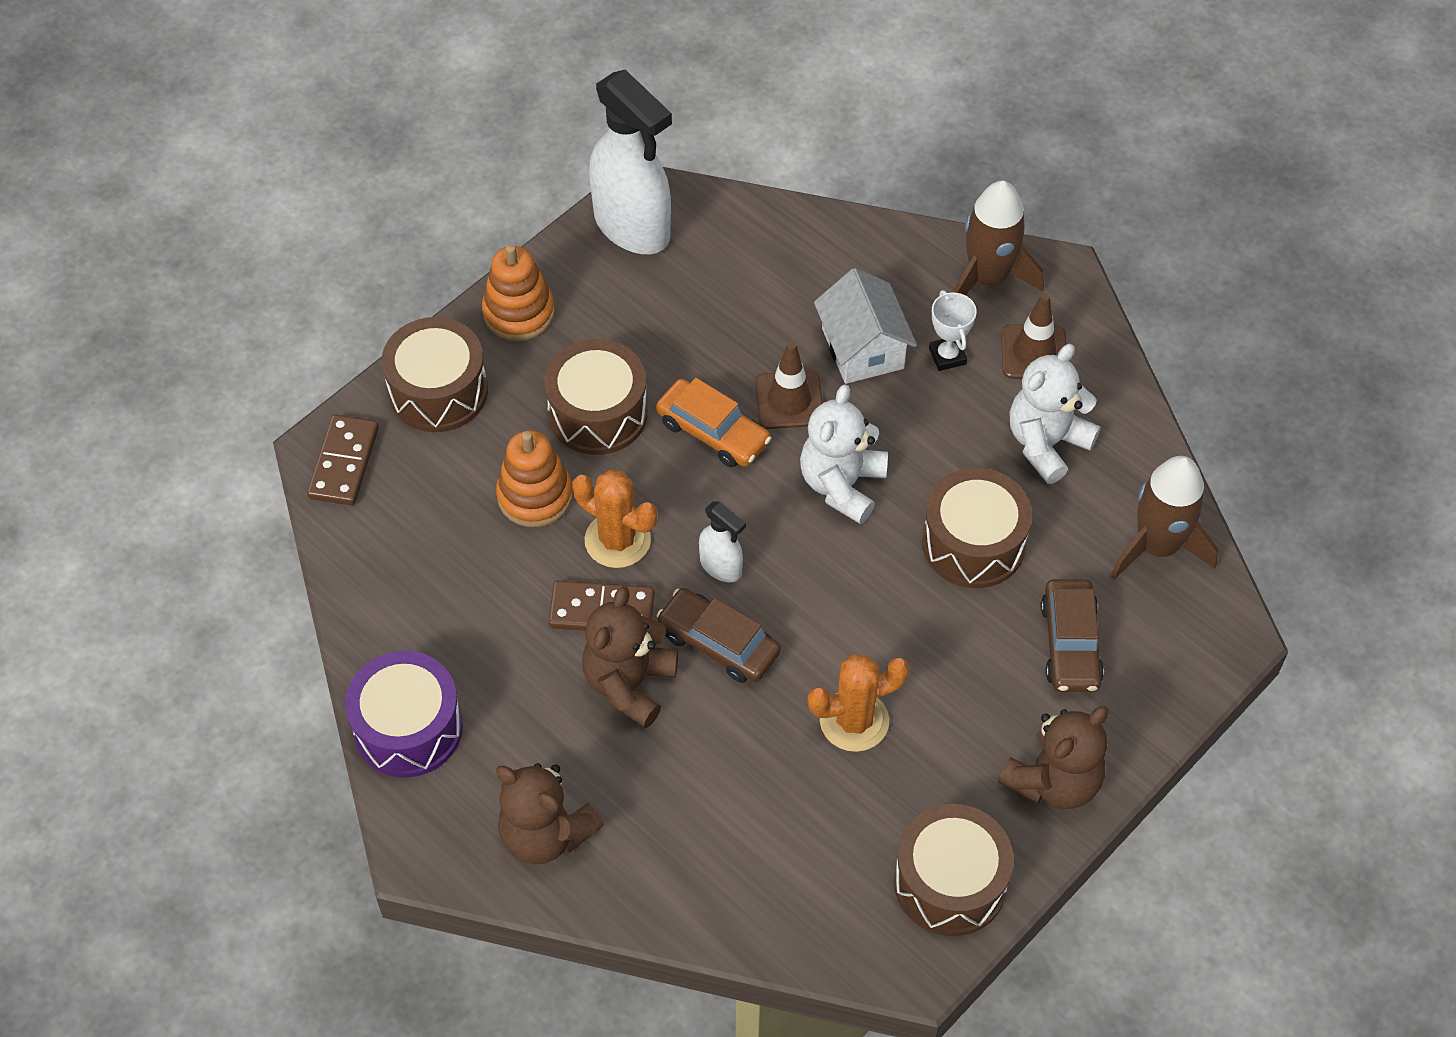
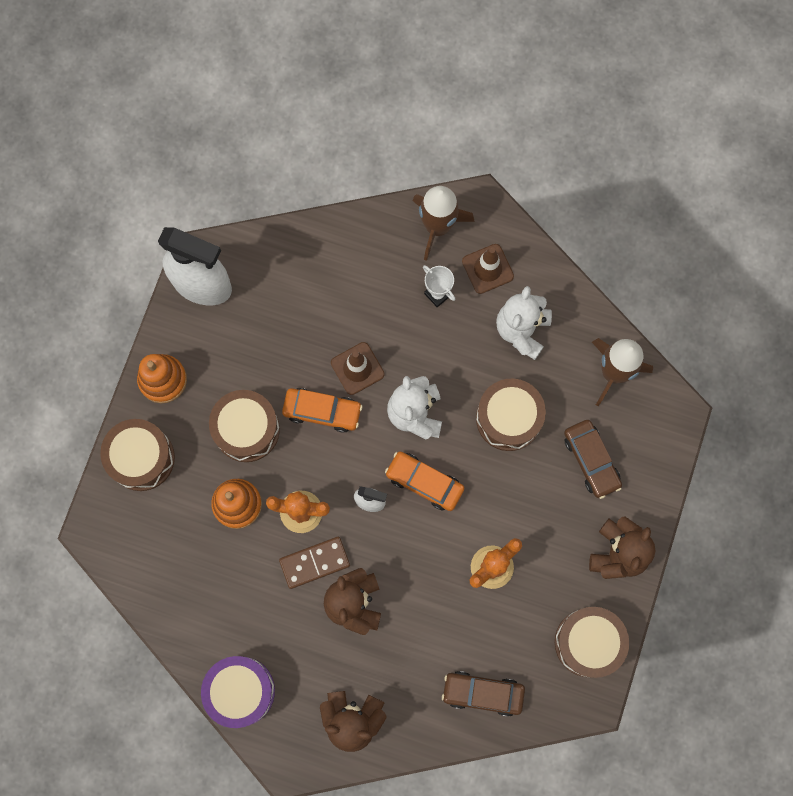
camera: 25 degrees left, 20 degrees up
(344, 463) = (110, 534): brown domino -> none
(718, 643) = (392, 553): brown car -> brown car (483, 693)
(811, 574) = (424, 482): none -> orange car
(862, 348) = (384, 311): white house -> none

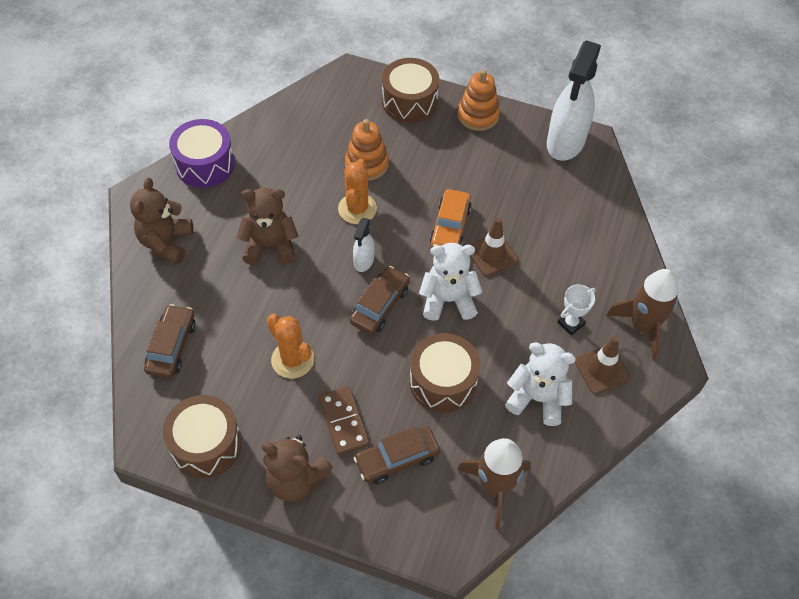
camera: 90 degrees right, 20 degrees down
(246, 429) = (433, 171): brown drum -> none
(314, 562) = (310, 218): brown domino -> brown domino (344, 422)
(424, 482) = (380, 305): orange car -> brown car

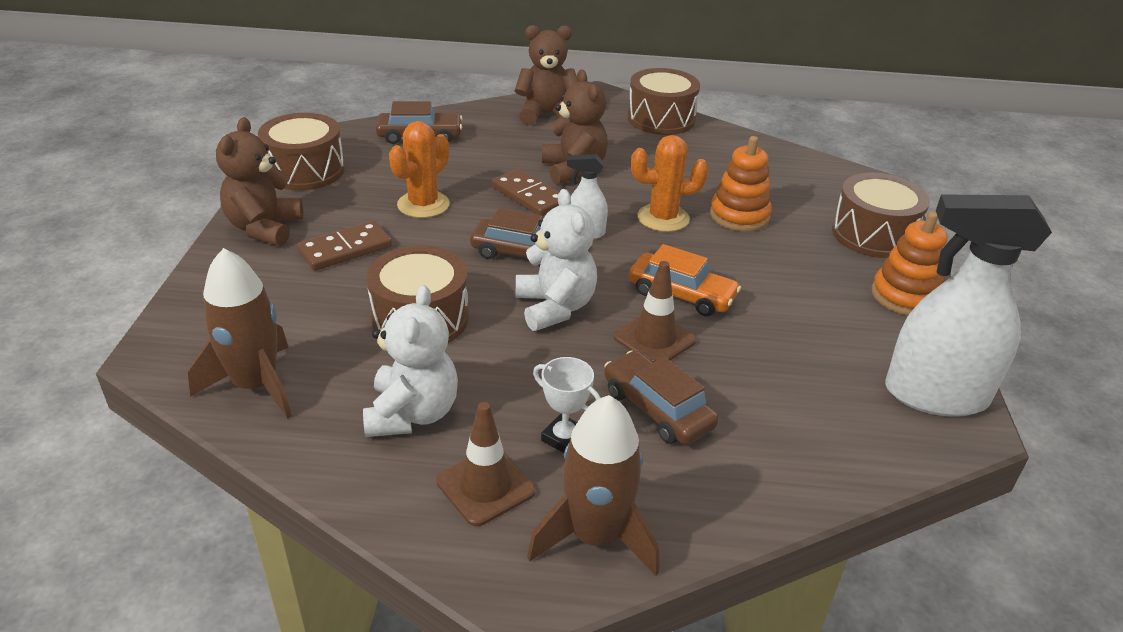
camera: 75 degrees right, 20 degrees down
(205, 164) = (661, 119): purple drum -> brown drum
(301, 284) = (529, 196): none -> brown domino
(397, 459) = (297, 295): brown car -> brown car (657, 409)
(450, 226) = (681, 294): orange car -> orange car turned 150 degrees counterclockwise

